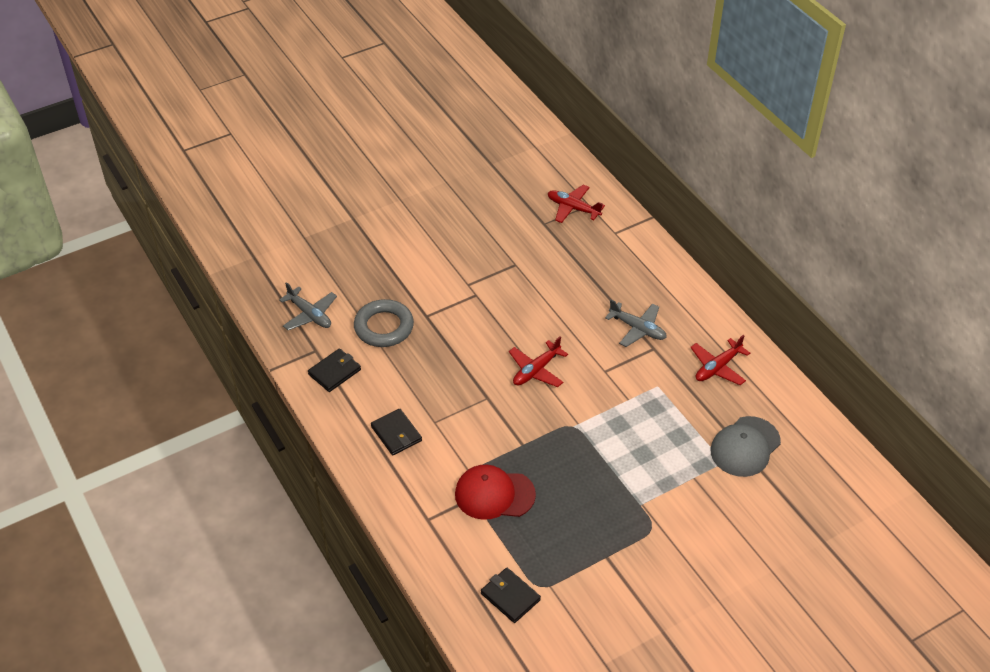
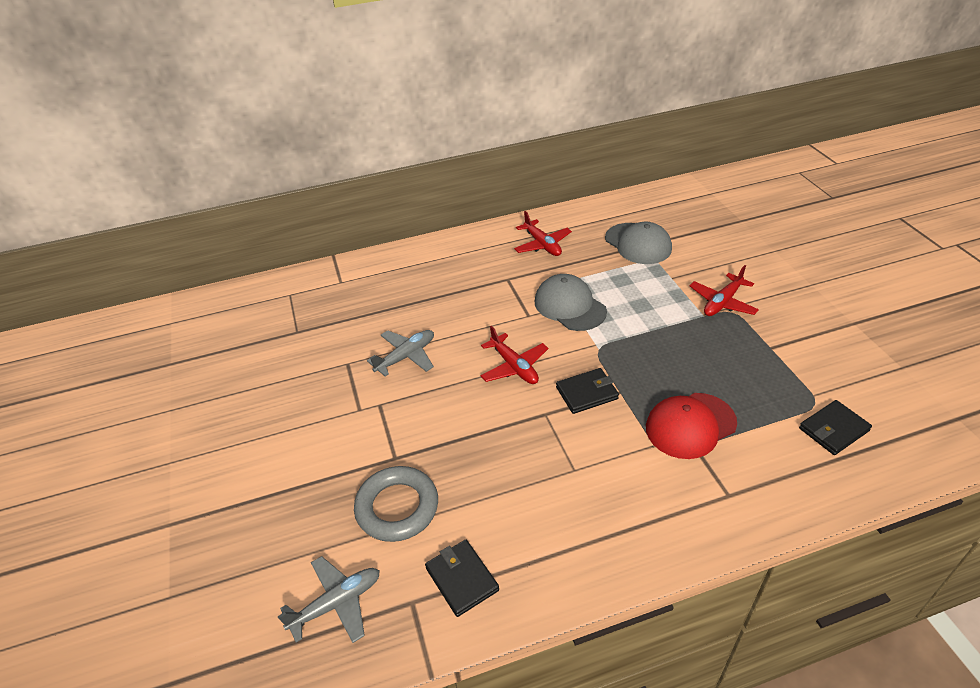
camera: 75 degrees left, 5 degrees down
(396, 434) = (588, 513): black wallet -> black wallet (586, 393)
(494, 494) = (690, 425): red cap -> red cap turned 45 degrees clockwise
(573, 208) = (287, 306): red plane -> red plane (722, 302)
(626, 399) = (569, 306): none -> grey cap
(637, 329) = (478, 285): grey plane -> grey plane (406, 356)

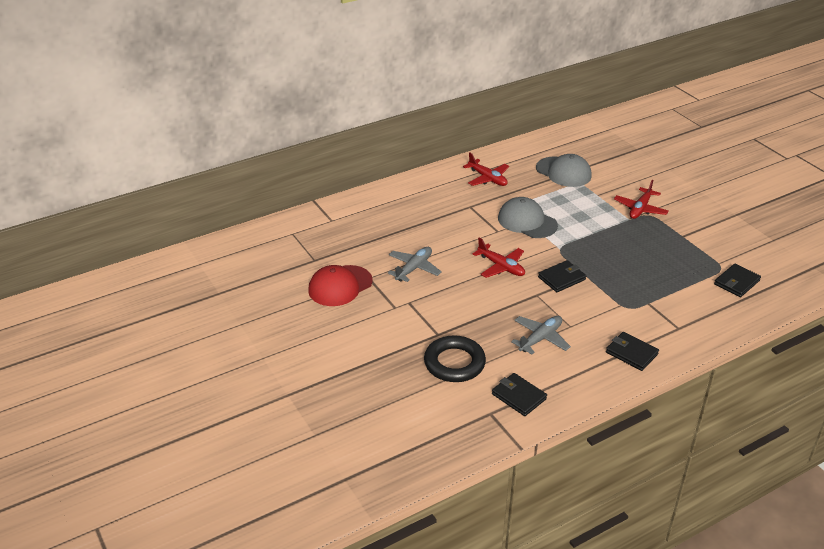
camera: 15 degrees left, 5 degrees down
(336, 603) = (439, 421): grey plane -> grey plane (540, 339)
(397, 507) = (454, 363): grey ring -> black ring
(647, 529) = (631, 353): none -> black wallet
(690, 425) = (641, 290): red cap -> red cap (340, 286)

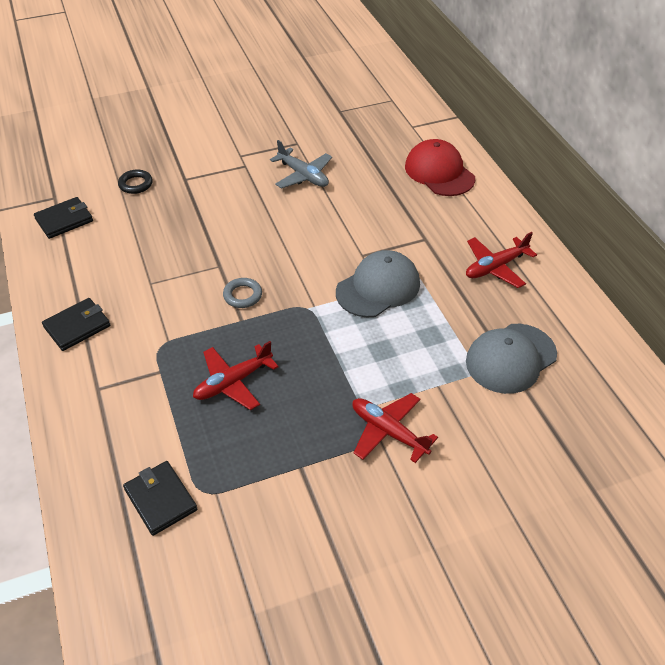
camera: 100 degrees right, 10 degrees up
(340, 286) = (289, 124): red cap -> red cap (439, 172)
(454, 363) = (136, 184): black ring -> black ring, size x0.52
(501, 267) = (284, 245): red plane -> red plane (233, 382)
(540, 339) = (141, 253): grey plane -> none
(561, 278) = (242, 295): black wallet -> grey ring

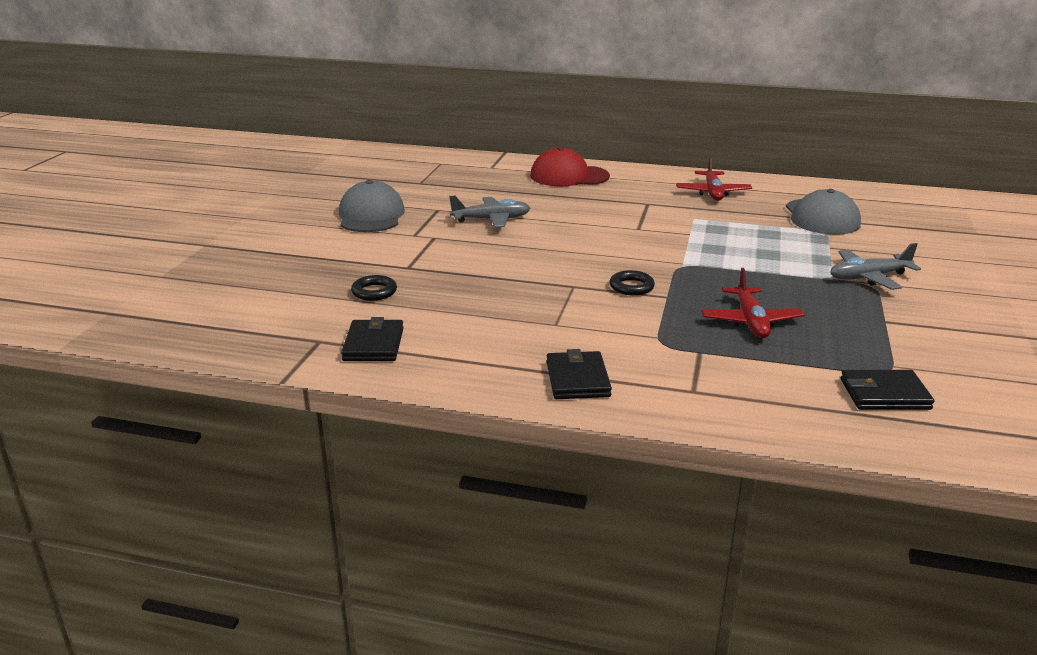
camera: 55 degrees left, 20 degrees down
(242, 295) = (631, 287): grey ring -> black ring
(378, 287) = (688, 234): grey cap -> grey cap (371, 215)
(388, 432) = (868, 277): red plane -> grey plane

